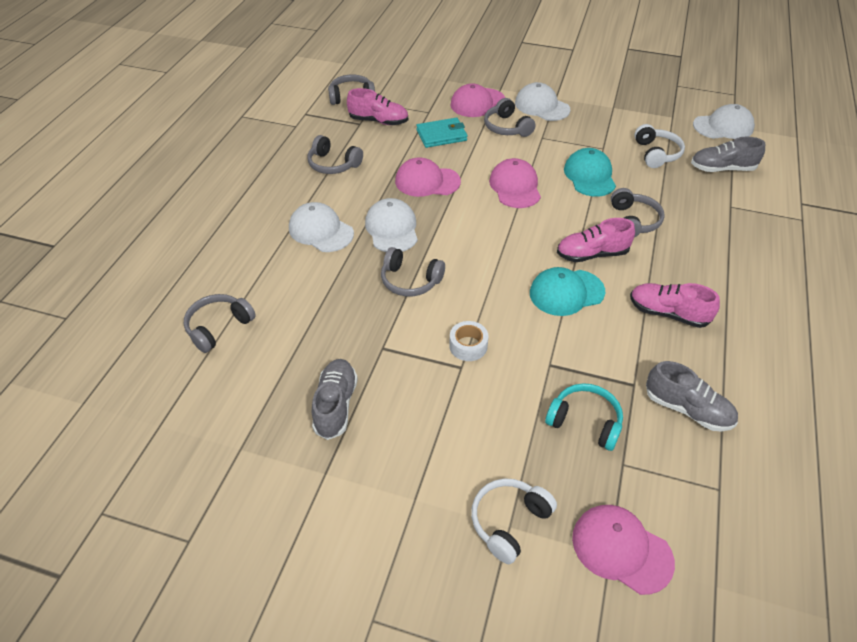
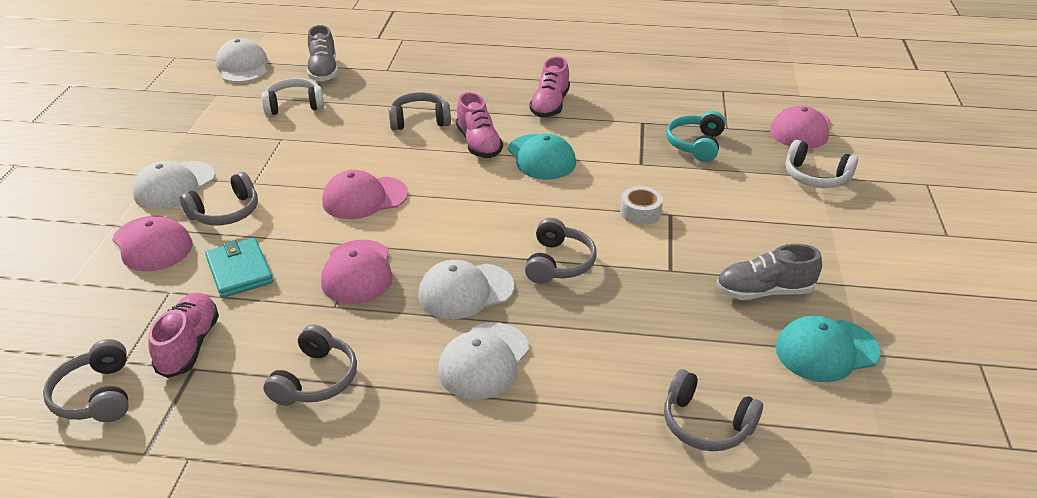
camera: 100 degrees left, 10 degrees down
(589, 176) = (339, 147): turquoise cap -> turquoise cap (826, 350)
(687, 409) = (656, 100): grey shoe -> none

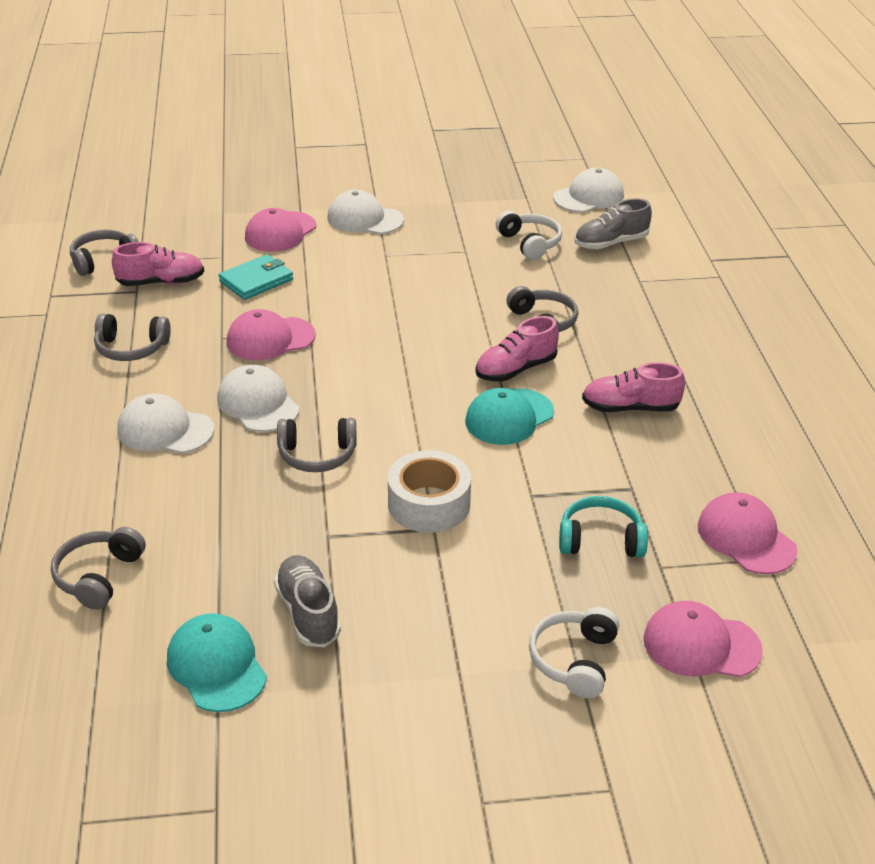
camera: 75 degrees right, 0 degrees up
(225, 212) = (335, 253): grey headphones -> none
(364, 198) = (384, 318): pink cap -> pink cap (746, 538)
(640, 212) = (429, 504): white tape -> white tape, size x1.69

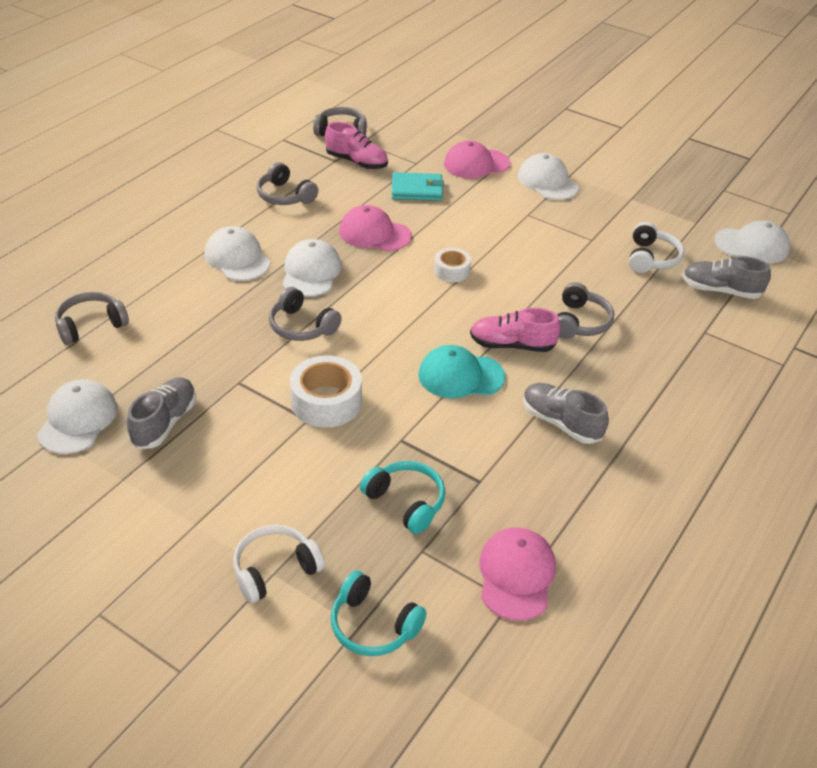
camera: 40 degrees right, 5 degrees up
(216, 666) = (77, 420): turquoise cap -> white cap
(385, 335) = (452, 271): none -> white tape
(630, 408) = (561, 423): pink shoe -> grey shoe
(701, 645) = (373, 625): pink cap -> turquoise headphones

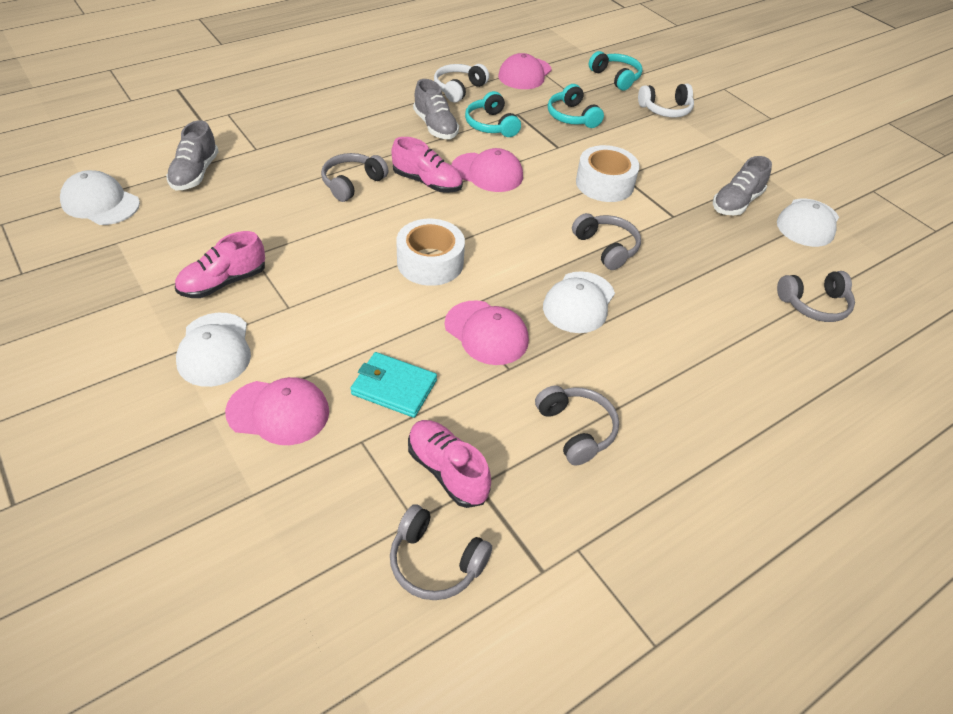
camera: 160 degrees left, 5 degrees up
(237, 258) = (657, 344): white cap -> none
(452, 271) = (430, 262): white tape -> white tape, size x1.69
(460, 376) = (487, 172): turquoise cap -> pink cap
(499, 448) = (491, 125): none -> turquoise headphones
(589, 217) = (223, 282): none -> pink shoe
(651, 258) = (217, 219): white headphones -> white headphones (459, 89)
(720, 290) = (195, 173): grey shoe -> grey shoe turned 60 degrees clockwise

